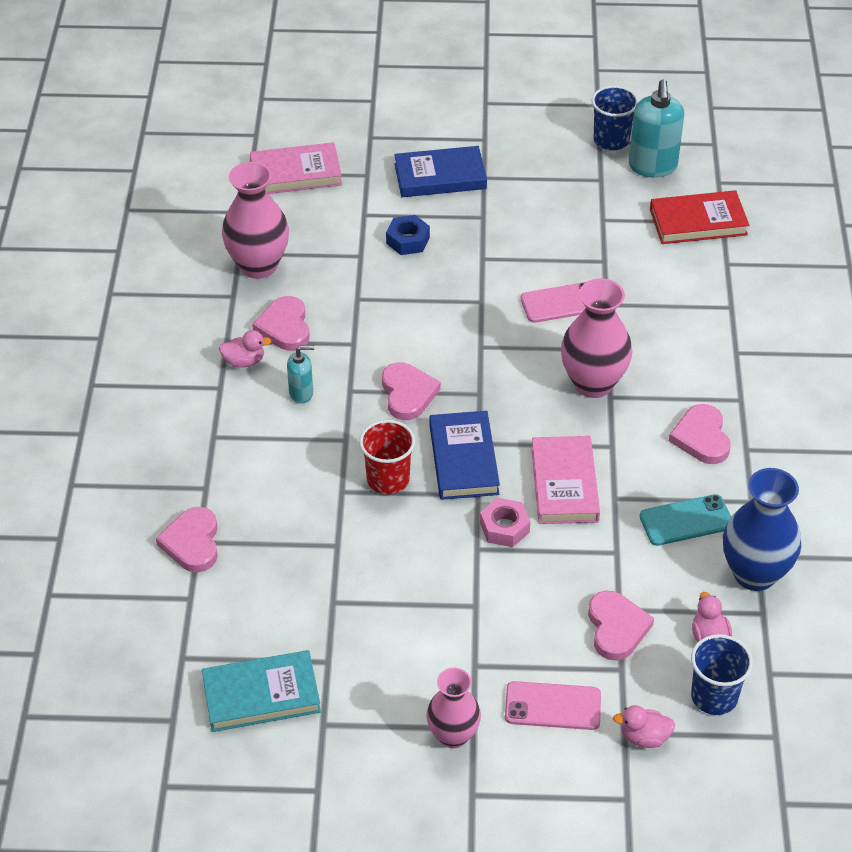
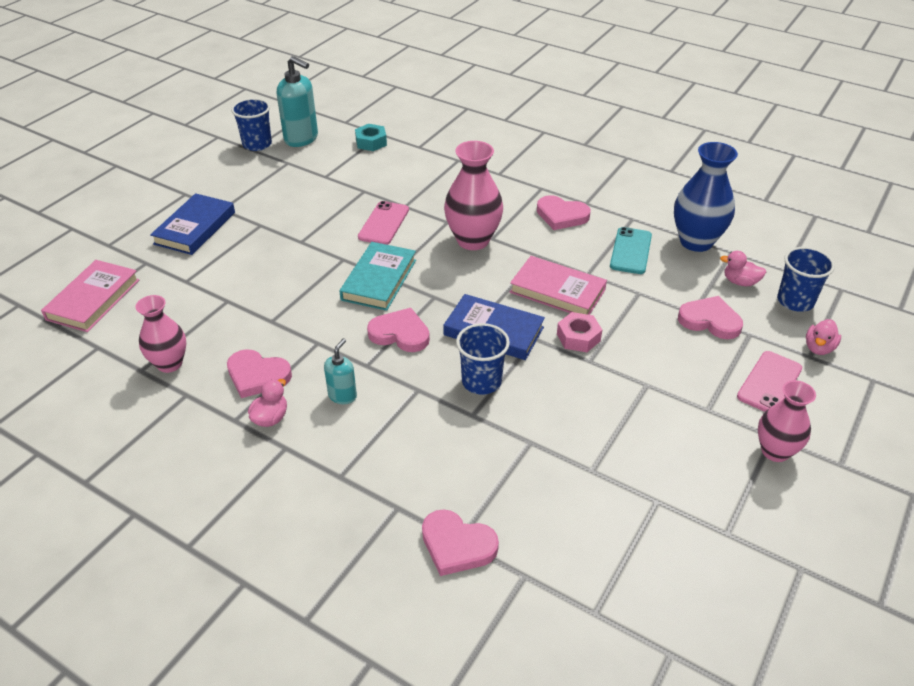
camera: 60 degrees left, 5 degrees down
(258, 265) = (169, 364): pink vase -> pink vase, size x0.66
(261, 695) = (673, 566): turquoise book -> turquoise book (379, 280)
(388, 479) = (481, 381): red cup -> blue cup
(408, 240) = (240, 269): blue nut -> none
(698, 222) = (371, 142): red book -> turquoise nut

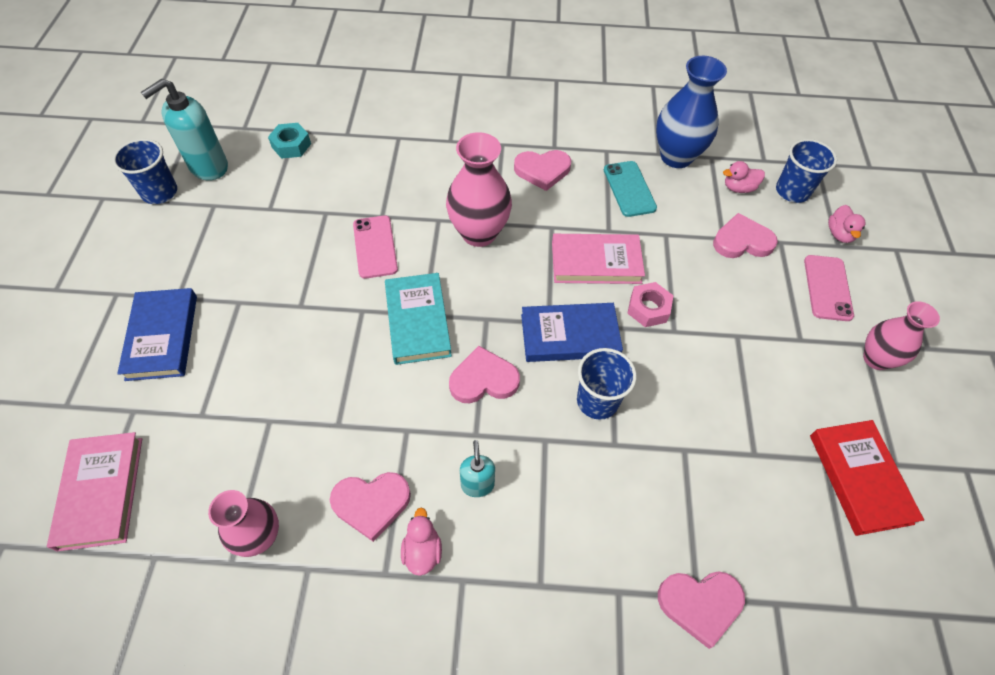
camera: 30 degrees left, 15 degrees up
(301, 139) = (208, 167): turquoise soap dispenser -> turquoise soap dispenser turned 135 degrees clockwise
(680, 527) = (859, 478): none -> red book

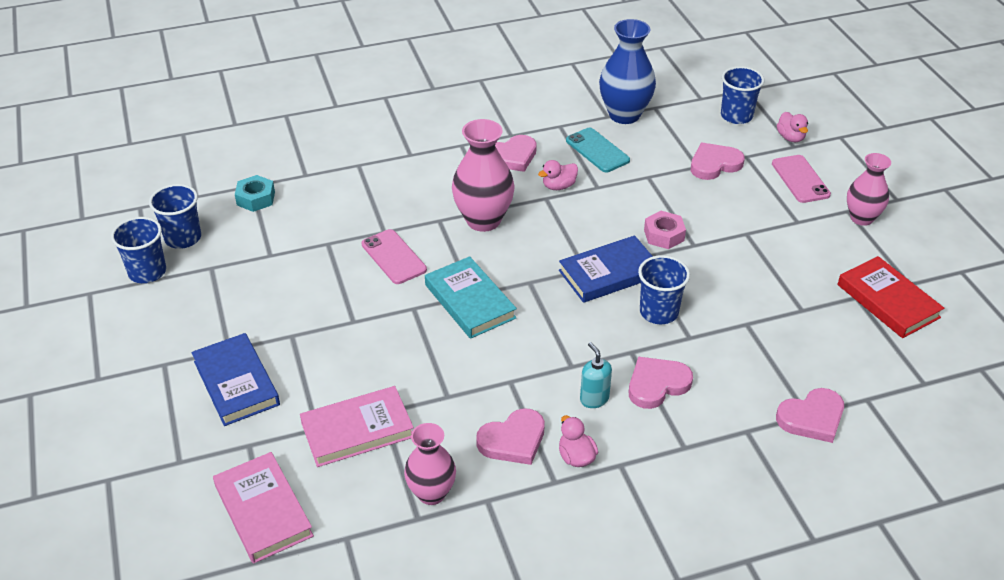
camera: 20 degrees left, 15 degrees down
(208, 167) = (183, 238): turquoise soap dispenser -> blue cup
(483, 379) = (554, 326): pink heart -> pink heart (657, 384)
(596, 262) = (600, 214): pink book -> pink book (357, 430)
(738, 188) = (690, 125): pink duck -> pink duck (558, 186)

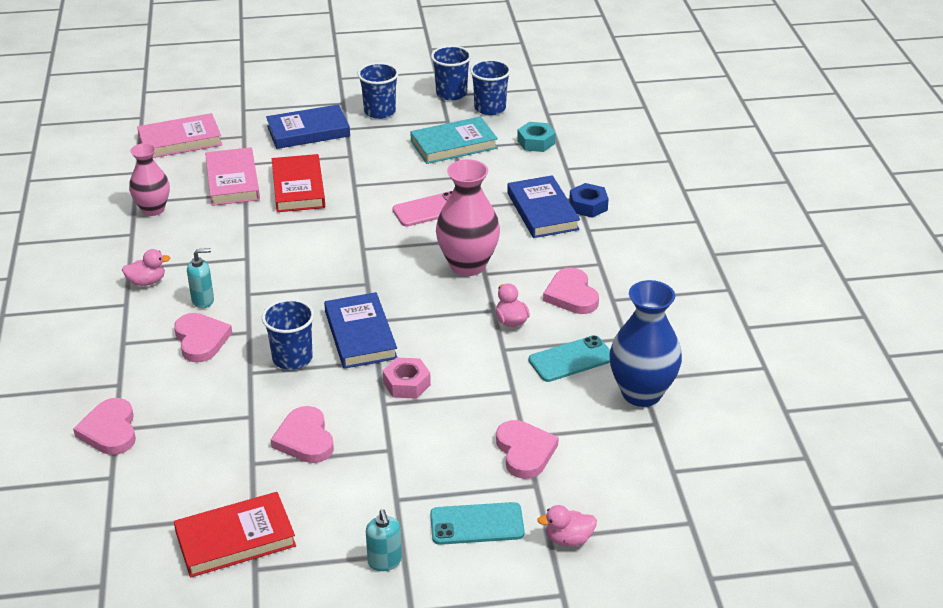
camera: 100 degrees right, 5 degrees down
(365, 367) = (298, 187): none -> red book
(370, 157) = (588, 206): none -> blue nut
(384, 183) = (542, 211): none -> blue book
(470, 301) = (354, 246): turquoise book -> turquoise book (453, 144)
(513, 440) = (182, 252): pink heart -> pink heart (305, 439)
(736, 116) = (626, 496): blue cup -> blue cup (380, 111)
(800, 179) = (477, 524): pink phone -> turquoise phone
(861, 218) = (385, 562): pink vase -> turquoise soap dispenser

